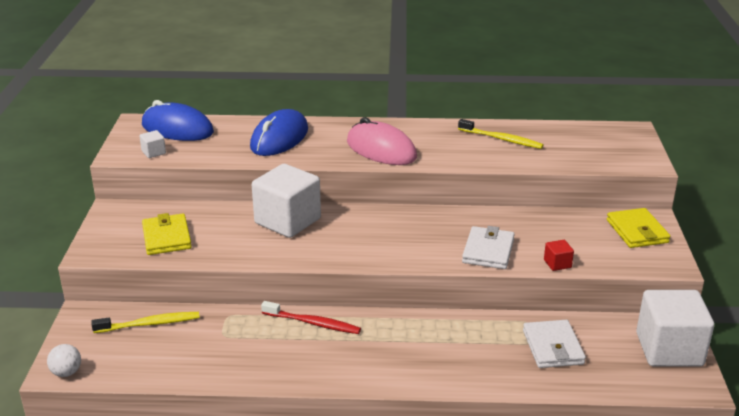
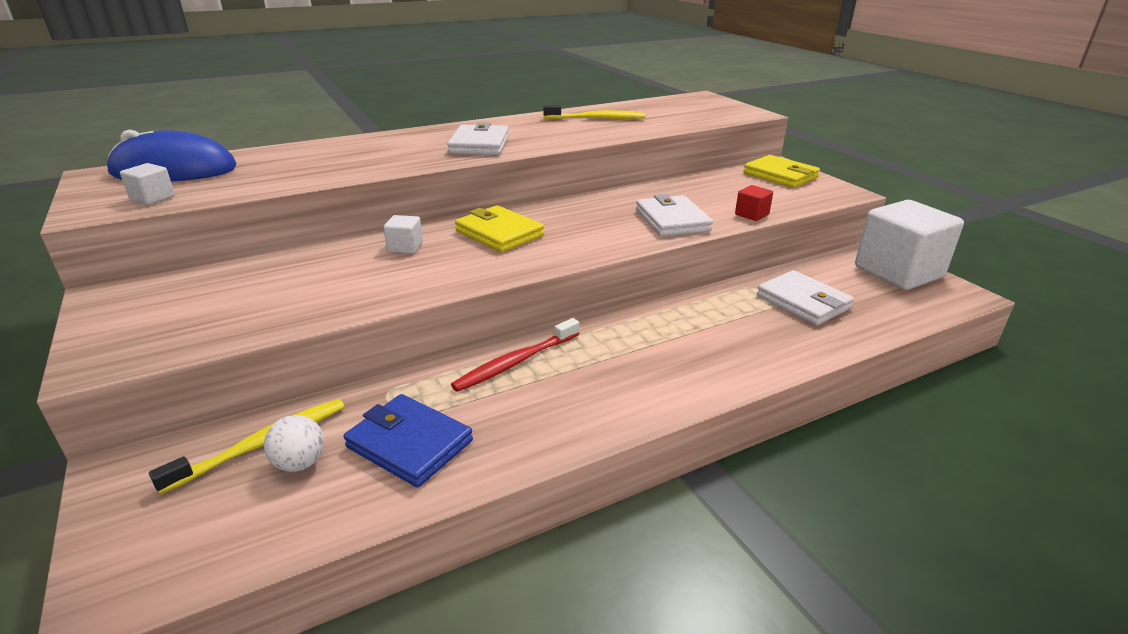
camera: 30 degrees left, 0 degrees up
(66, 372) = (137, 588): white ball -> white ball (300, 463)
(167, 237) = (232, 307): yellow wallet -> yellow wallet (499, 233)
(217, 351) = (409, 444): none -> blue wallet
(279, 138) = (338, 156): blue mouse -> none
(287, 221) = (405, 247): white cube -> white cube, size x0.41
(312, 323) = (516, 362): red toothbrush -> red toothbrush turned 150 degrees clockwise
(381, 150) = (479, 145): pink mouse -> white wallet

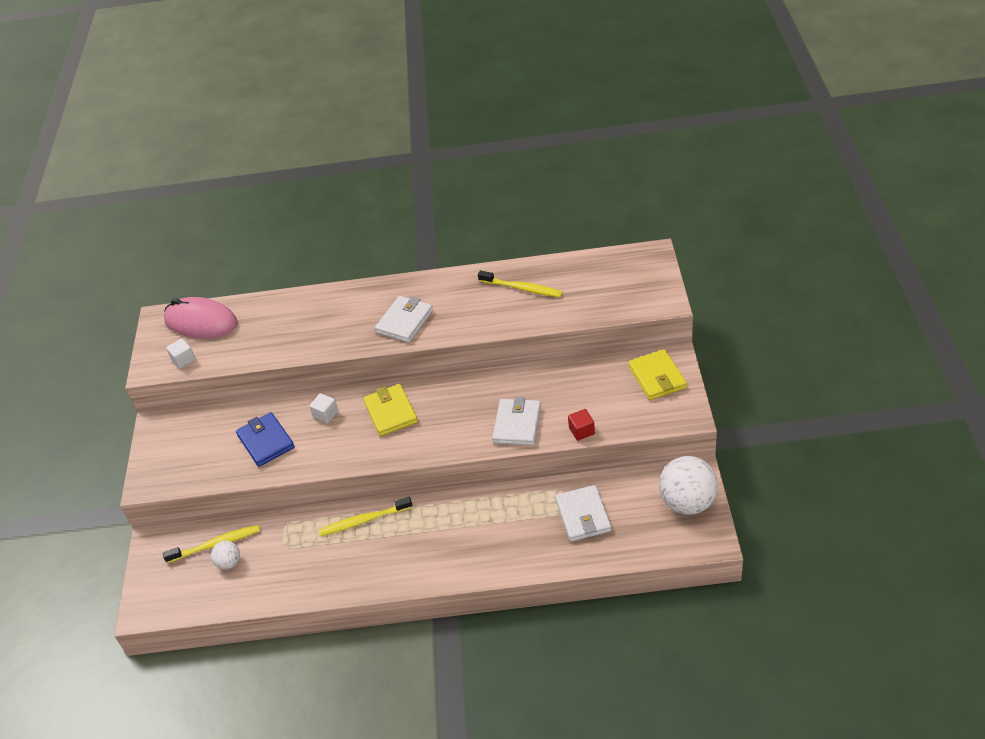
camera: 30 degrees right, 15 degrees up
(174, 170) = (201, 322): blue mouse -> pink mouse
(409, 444) = (282, 566): blue wallet -> blue wallet (266, 441)
(516, 362) = (364, 520): red toothbrush -> yellow toothbrush
(898, 272) = (687, 502): white cube -> white ball

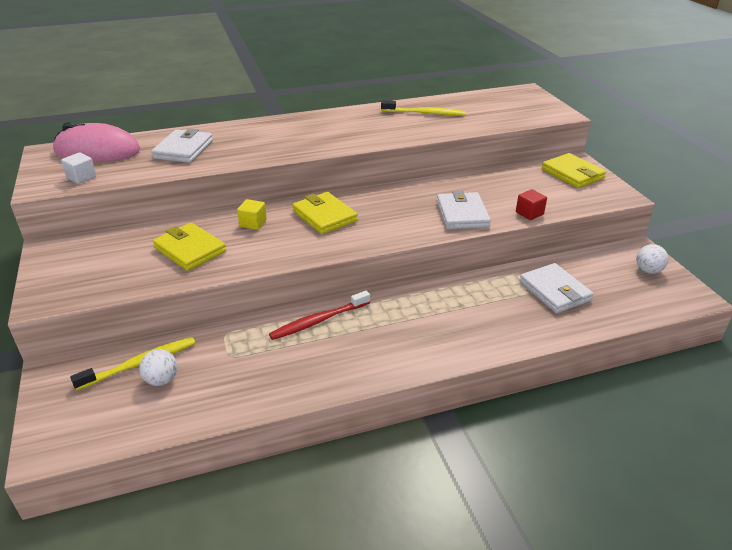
camera: 20 degrees left, 10 degrees down
(266, 441) = (190, 250): blue wallet -> yellow wallet
(326, 414) = (253, 223): white cube -> yellow cube
(364, 520) = (319, 321): yellow toothbrush -> red toothbrush
(405, 322) = (321, 138): white wallet -> white wallet (183, 149)
(687, 502) = (648, 270): white ball -> white ball, size x0.50

